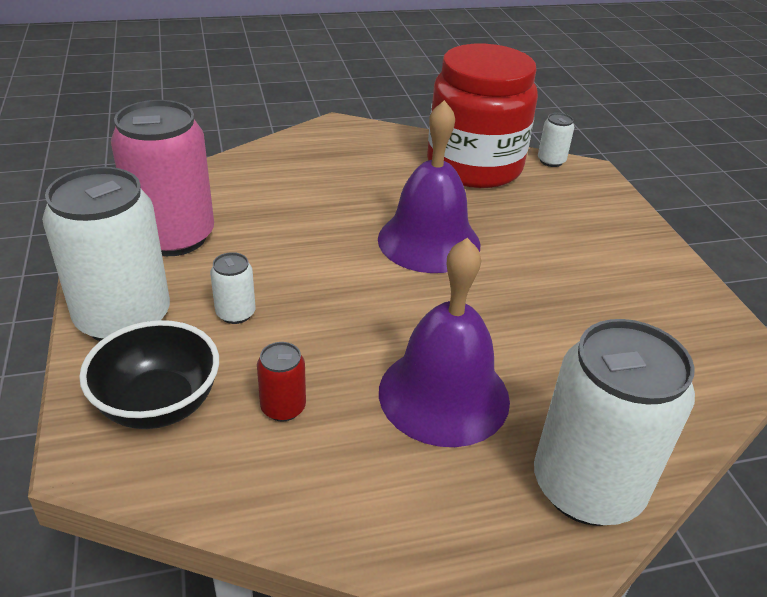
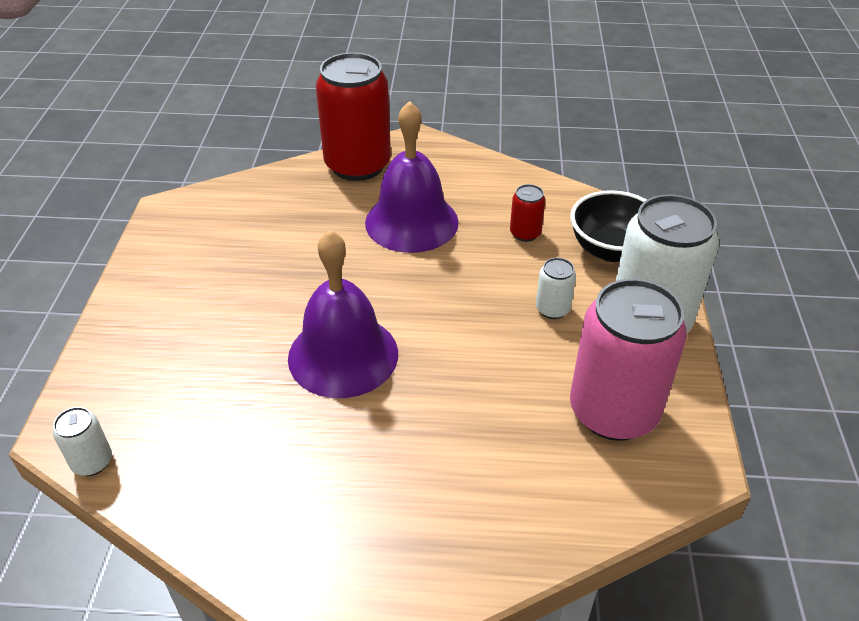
camera: 160 degrees left, 5 degrees up
(474, 166) = (205, 471): red jar -> none
(587, 486) = (357, 165): white can -> red can

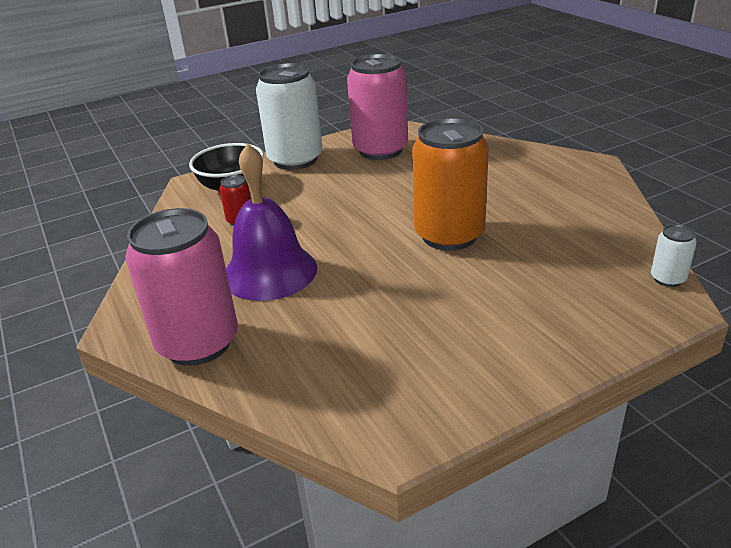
camera: 120 degrees left, 10 degrees down
(343, 355) = (449, 235): purple bell -> orange can
(357, 165) = (198, 343): red can -> pink can
(552, 309) = (316, 187): white can -> none

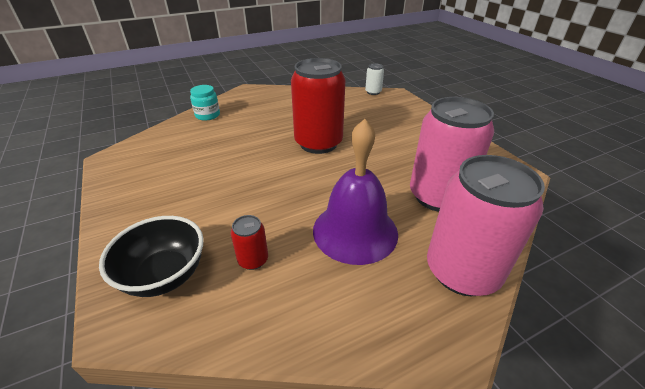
camera: 90 degrees left, 5 degrees up
(295, 160) = (131, 221): white can -> none
(380, 150) = (158, 165): pink can -> pink can (438, 196)
(449, 235) = (318, 143): orange can -> red can
(498, 152) = (207, 115): none -> turquoise jar

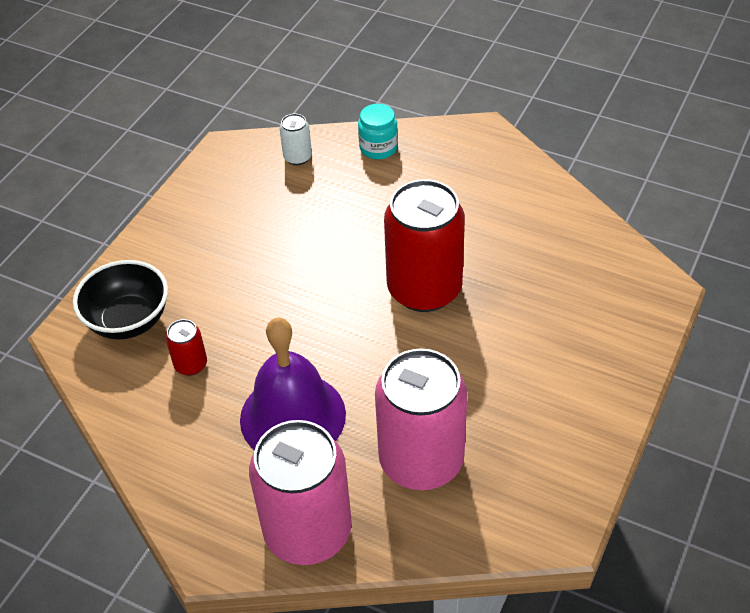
camera: 55 degrees right, 10 degrees up
(373, 92) = (638, 260): white can -> white can (297, 157)

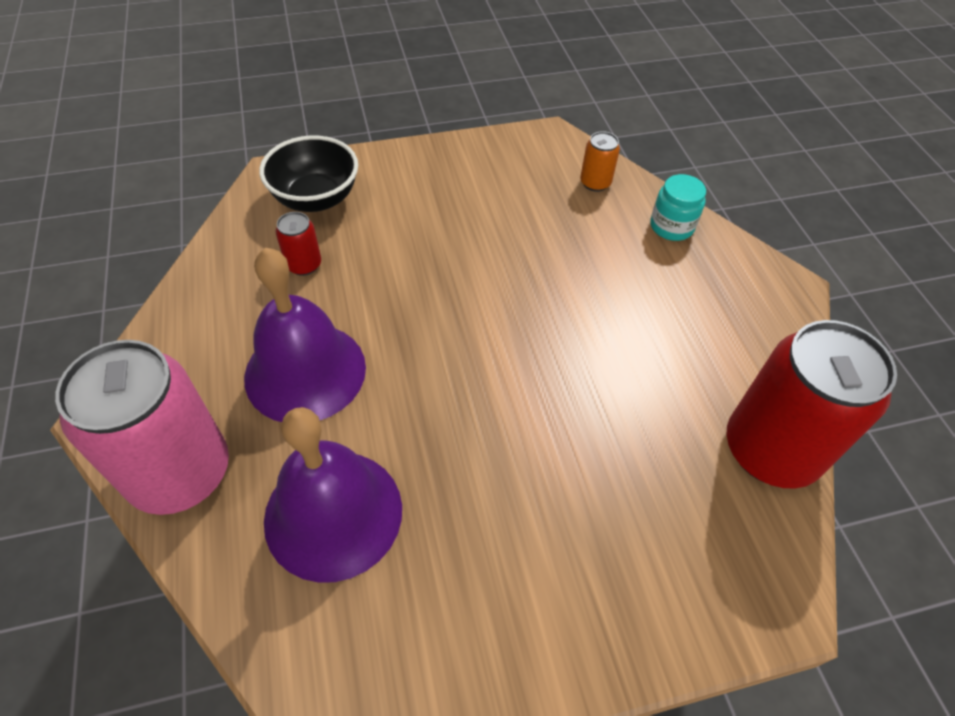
camera: 45 degrees right, 5 degrees up
(297, 157) = (595, 183): white can -> orange can
(421, 460) = (333, 513): pink can -> purple bell
(424, 289) = (545, 372): red can -> red can (770, 450)

